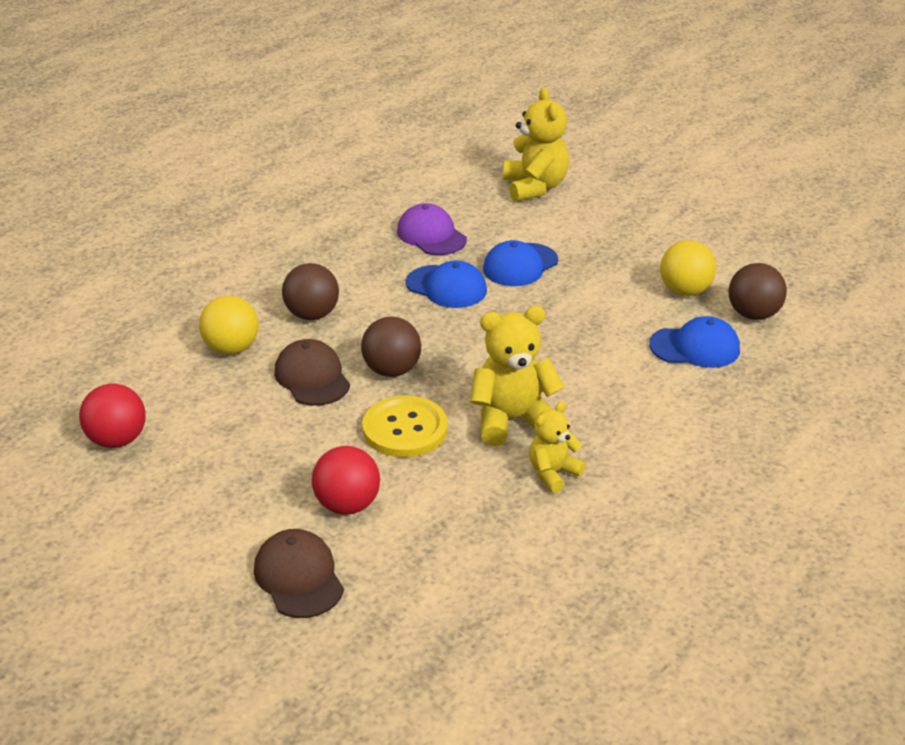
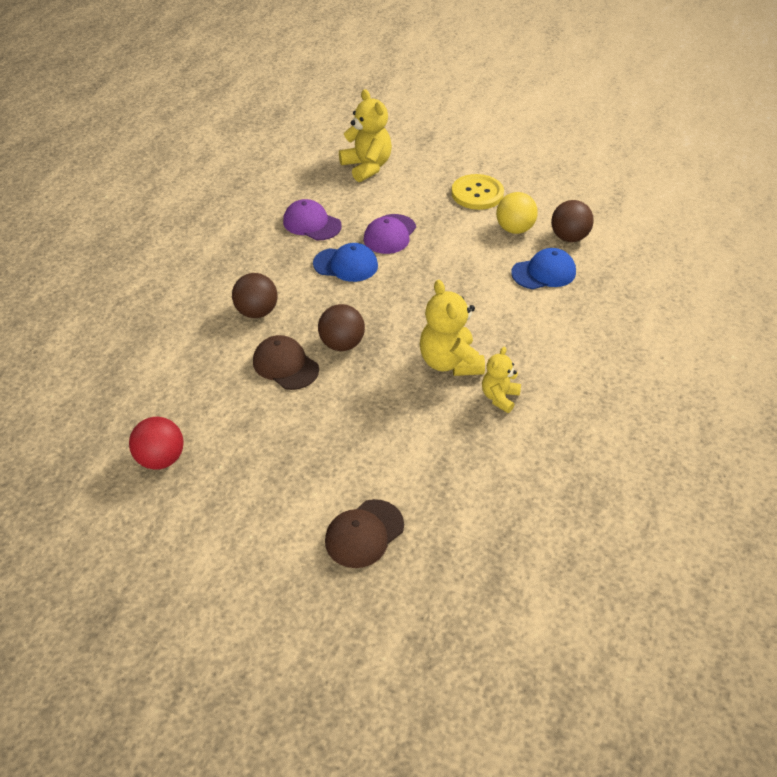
camera: 20 degrees left, 10 degrees up
(231, 348) = (209, 356): yellow ball -> none
(299, 577) = (364, 533): brown cap -> brown cap turned 90 degrees counterclockwise
(347, 505) = (368, 464): red ball -> none
(405, 429) = (377, 390): yellow button -> yellow button (477, 194)
(512, 420) = (450, 362): yellow teddy bear -> yellow teddy bear turned 75 degrees counterclockwise
(520, 265) = (390, 234): blue cap -> purple cap

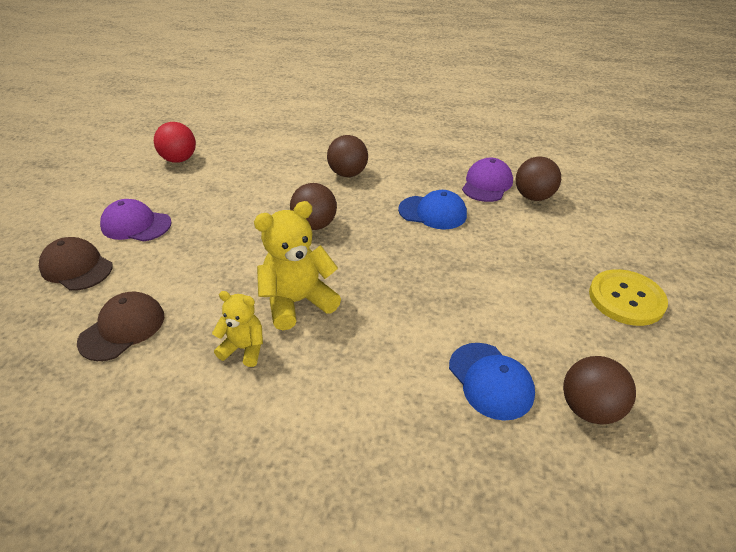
camera: 80 degrees right, 5 degrees down
(285, 365) = (282, 198): brown cap -> brown cap (122, 328)
(341, 202) = (533, 197): none -> brown ball
(346, 265) = (433, 212): blue cap -> blue cap turned 75 degrees counterclockwise
(367, 167) = (610, 205): yellow teddy bear -> none
(390, 234) = (498, 235): purple cap -> purple cap (136, 225)
(514, 229) = (571, 342): yellow ball -> none

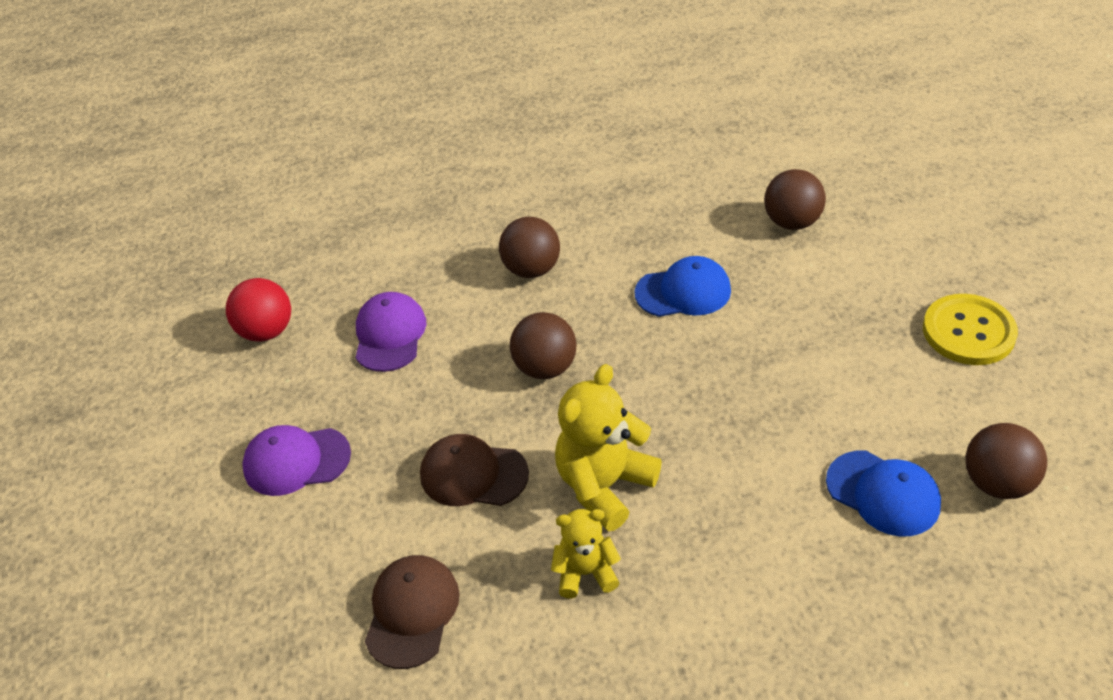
camera: 20 degrees left, 5 degrees up
(76, 267) = (269, 557): brown cap -> brown cap (473, 474)
(487, 184) = (724, 222): purple cap -> purple cap (390, 335)

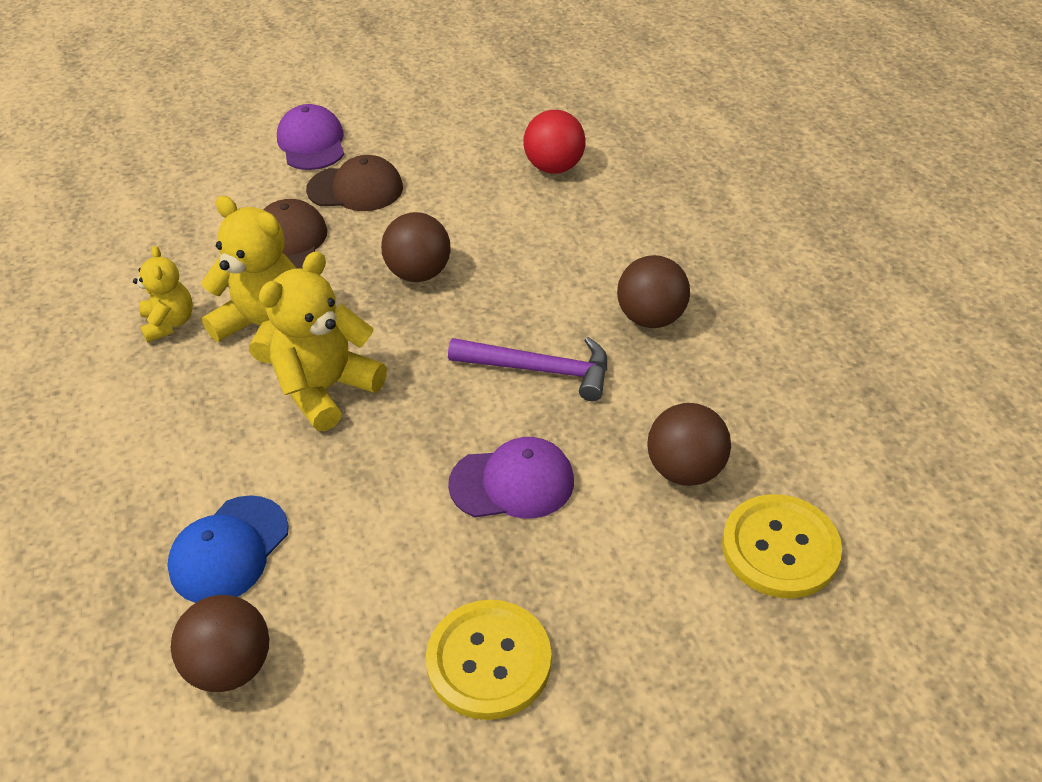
camera: 80 degrees right, 0 degrees up
(266, 331) = (461, 100): red ball -> red ball (554, 167)
(390, 335) = (460, 169): purple cap -> purple cap (512, 483)
(412, 612) = (150, 228): brown cap -> brown cap (355, 189)
(531, 269) = (562, 248): brown ball -> brown ball (651, 318)
(683, 292) = (540, 370): blue cap -> purple hammer
(695, 433) = (327, 389): none -> yellow teddy bear
(859, 187) = (780, 548): none -> yellow button

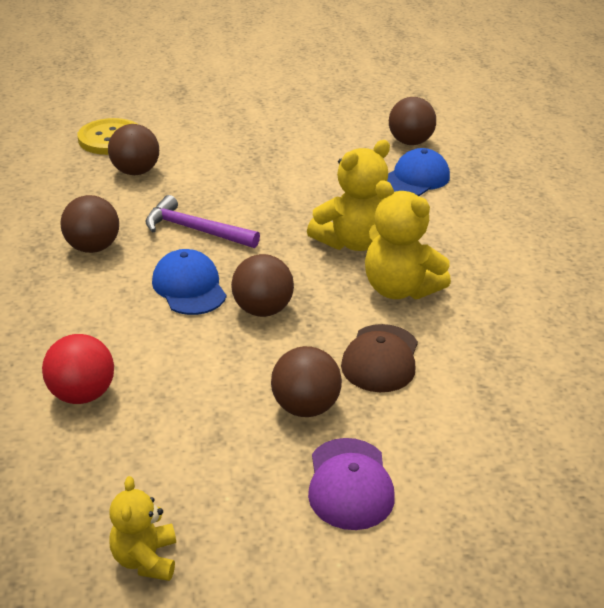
camera: 170 degrees left, 10 degrees down
(169, 323) = (482, 305): yellow teddy bear -> yellow teddy bear (145, 559)
(355, 189) = (305, 407): brown cap -> brown ball
(489, 661) = (281, 127): yellow button -> none
(509, 286) = (189, 287): none -> blue cap
(512, 483) = (241, 181): purple cap -> none

